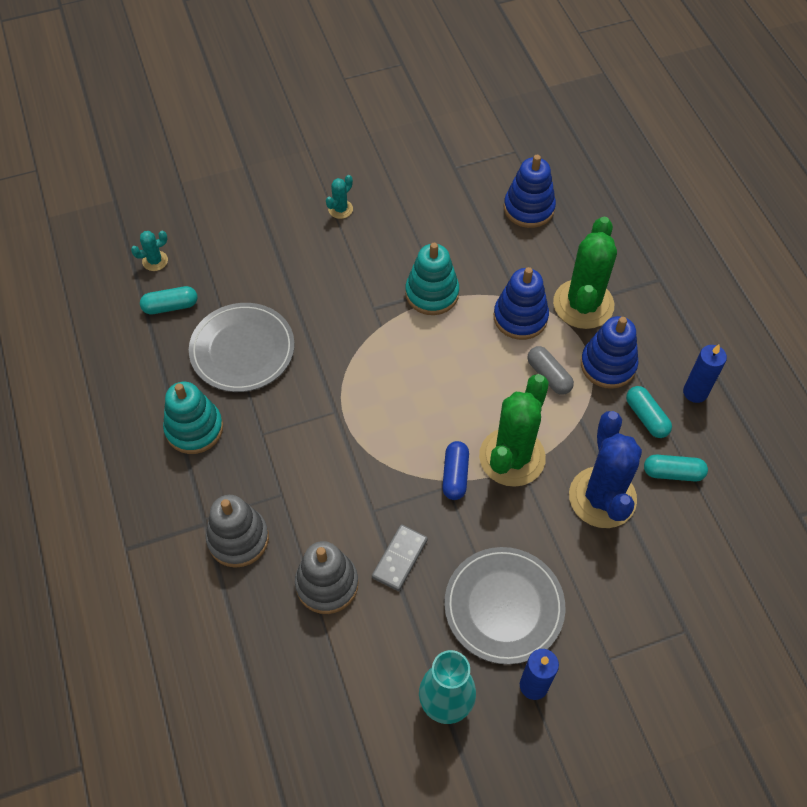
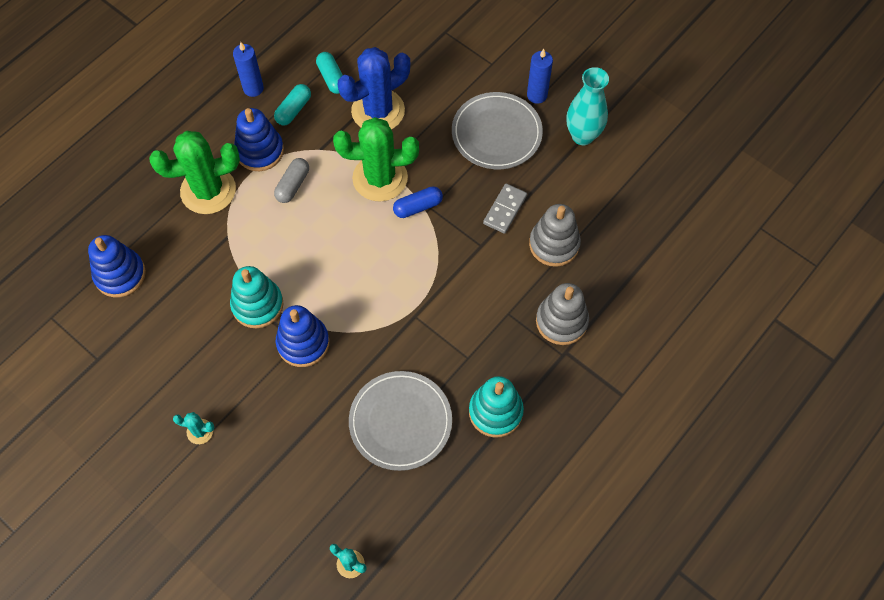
camera: 120 degrees left, 5 degrees up
(170, 306) = (392, 513): turquoise capsule -> none
(399, 558) = (505, 210): grey domino -> grey domino turned 60 degrees counterclockwise
(520, 317) = (246, 228): blue stacking toy -> blue stacking toy (303, 343)

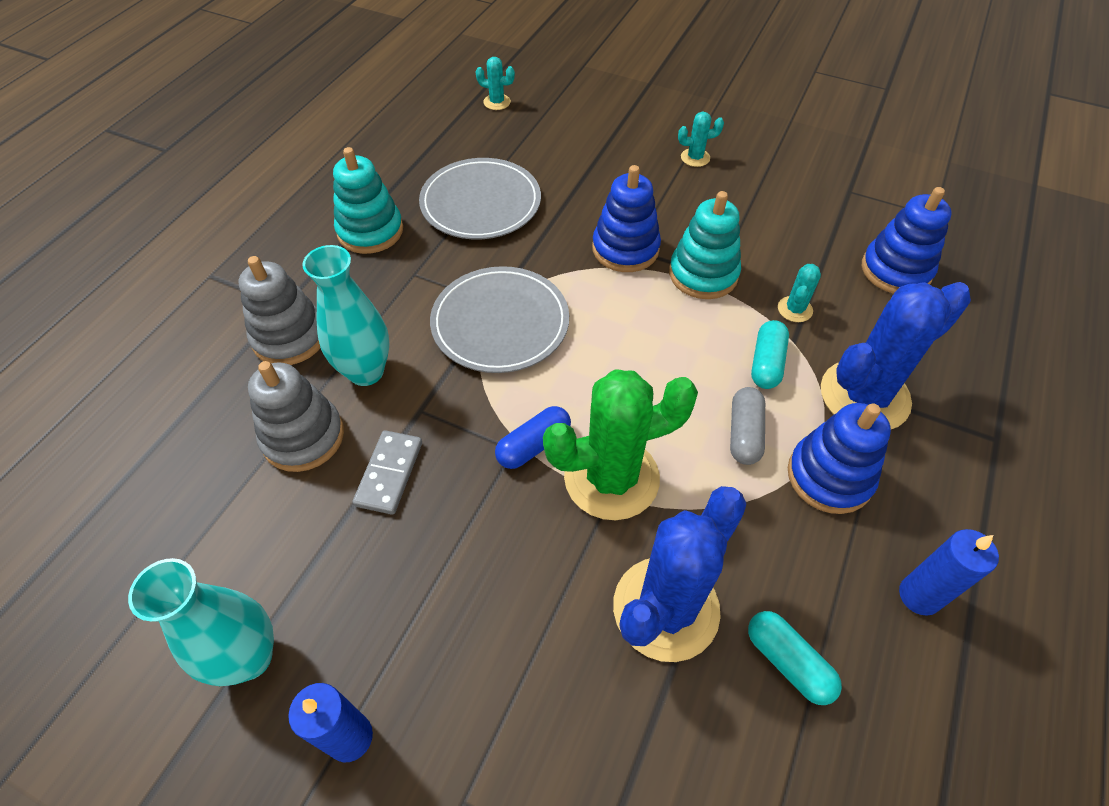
camera: 165 degrees right, 10 degrees down
(208, 190) = (864, 396): green cactus -> blue cactus
(211, 260) = (795, 309): none -> turquoise cactus
(293, 110) = (820, 569): turquoise capsule -> turquoise capsule (766, 363)
(496, 133) = (424, 618): grey plate -> grey plate (500, 323)
(511, 281) = (366, 371): none -> turquoise vase

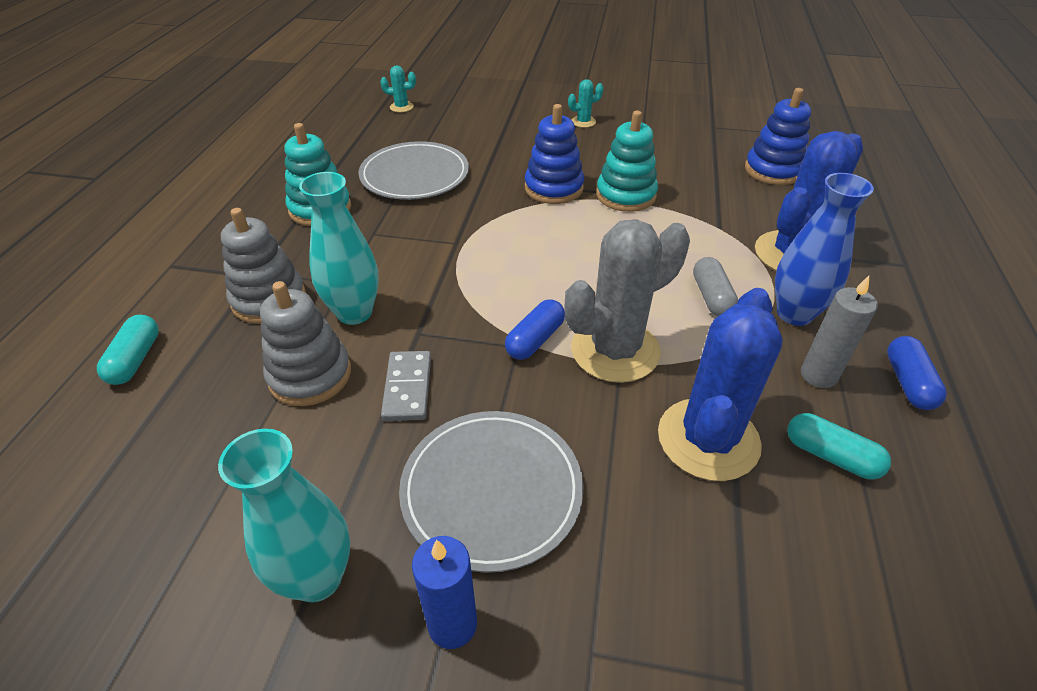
camera: 15 degrees left, 10 degrees down
(500, 323) = (467, 256): grey plate -> grey plate (492, 490)
(611, 478) = (615, 350): green cactus -> grey cactus
(766, 363) = (705, 246): turquoise capsule -> turquoise capsule (135, 359)
(795, 309) = (710, 207): turquoise cactus -> none
(820, 561) = (818, 375): none -> grey candle
(829, 476) = (794, 314): blue stacking toy -> blue vase
(919, 596) = (908, 382): blue candle -> blue capsule

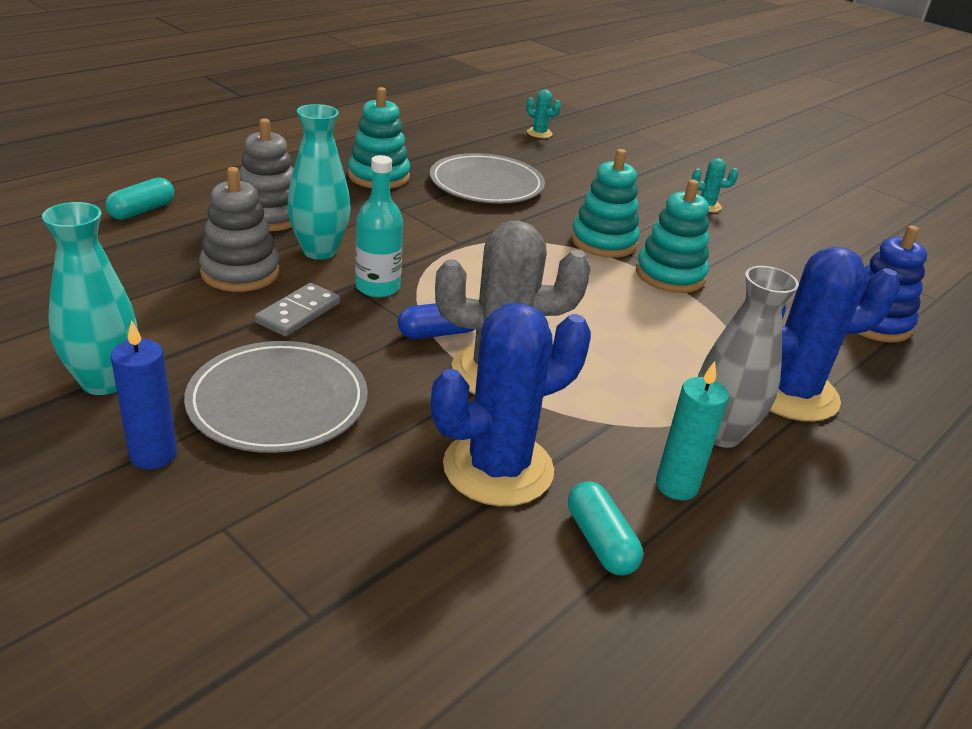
camera: 30 degrees right, 10 degrees down
(442, 323) = (377, 287): none -> turquoise bottle
(553, 188) = (603, 242): blue stacking toy -> turquoise stacking toy
(711, 297) = (649, 382): grey capsule -> none
(794, 314) = (721, 433): blue vase -> grey vase
(818, 375) = (676, 486): grey candle -> turquoise candle
(908, 382) = (771, 541): blue capsule -> none

